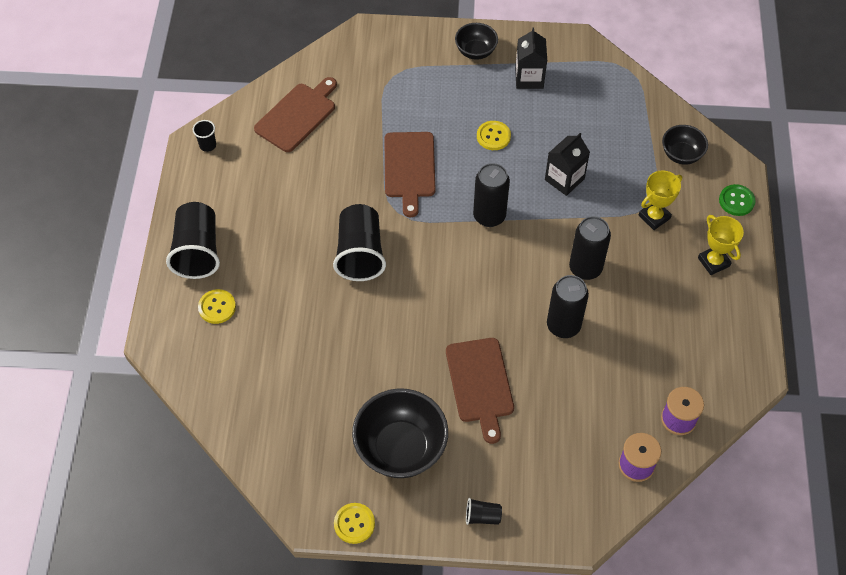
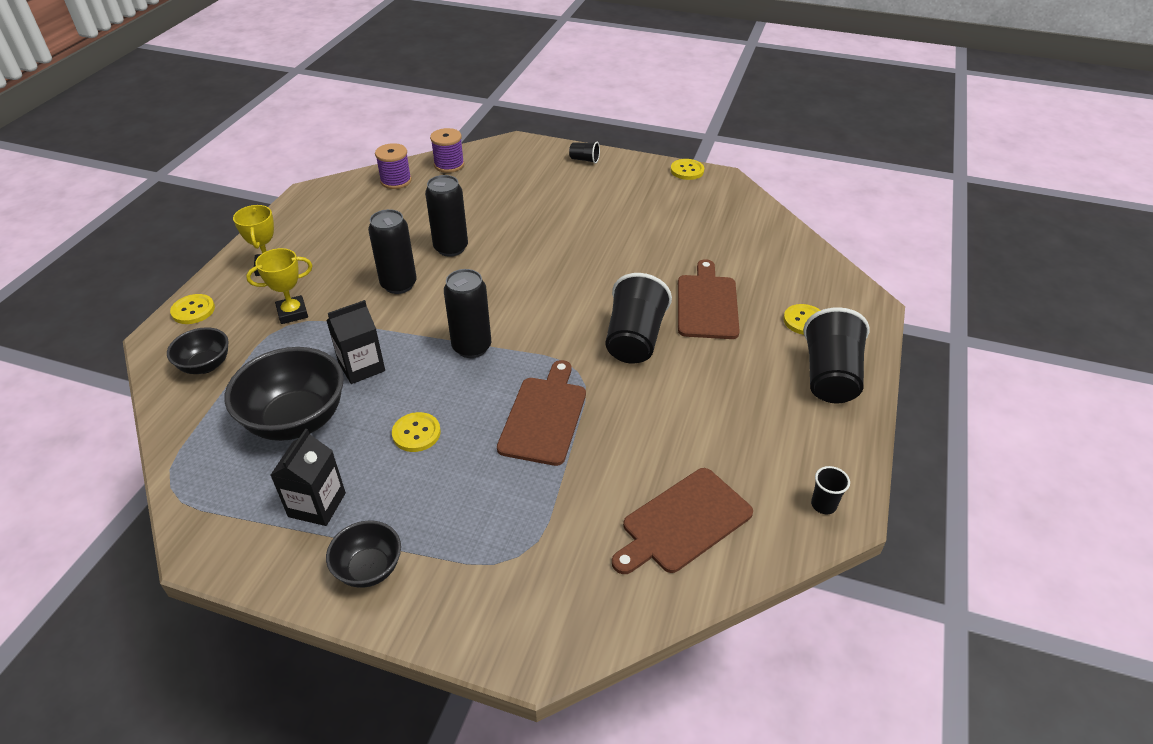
camera: 165 degrees left, 15 degrees down
(400, 448) = (637, 200): black bowl -> black bowl (296, 420)
(480, 384) = (551, 225): brown cutting board -> brown cutting board (707, 304)
(736, 201) = (193, 310): green button -> yellow button

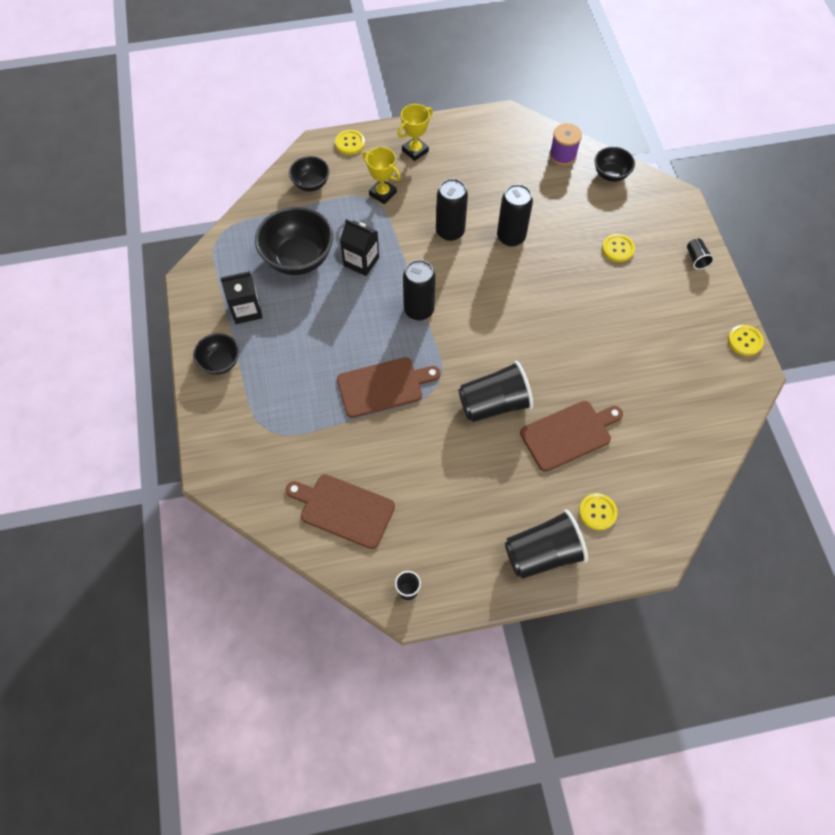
camera: 60 degrees right, 20 degrees up
(416, 433) = (326, 325): yellow button -> yellow button (618, 249)
(449, 165) = (610, 174): purple spool -> black bowl

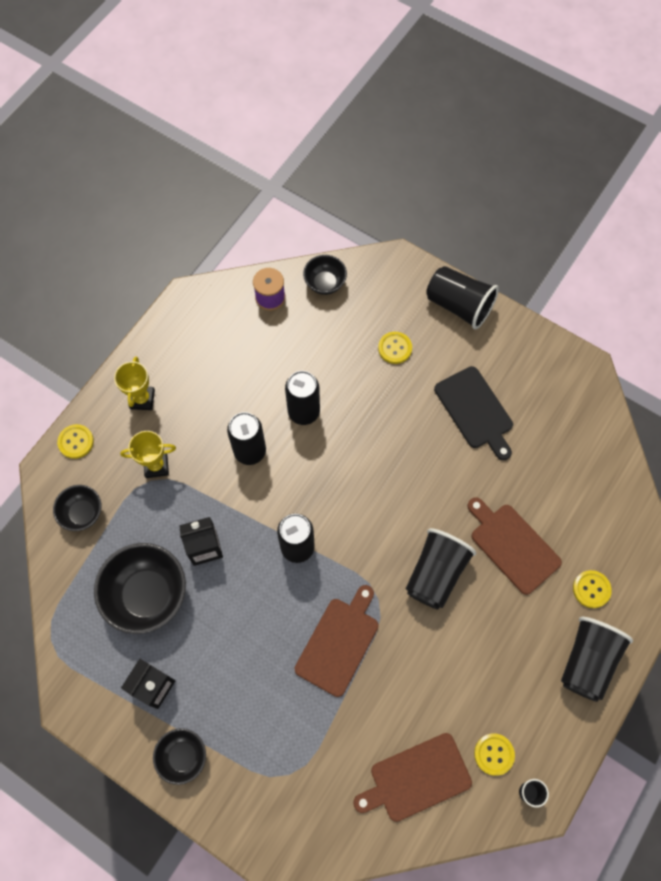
camera: 45 degrees left, 5 degrees up
(568, 434) = (512, 545): brown cutting board -> brown cutting board turned 60 degrees counterclockwise
(635, 331) = (475, 410): none -> black cutting board
(696, 259) = (459, 306): black cup -> black cup, size x2.20
(744, 341) = (556, 347): yellow button -> yellow button (494, 754)

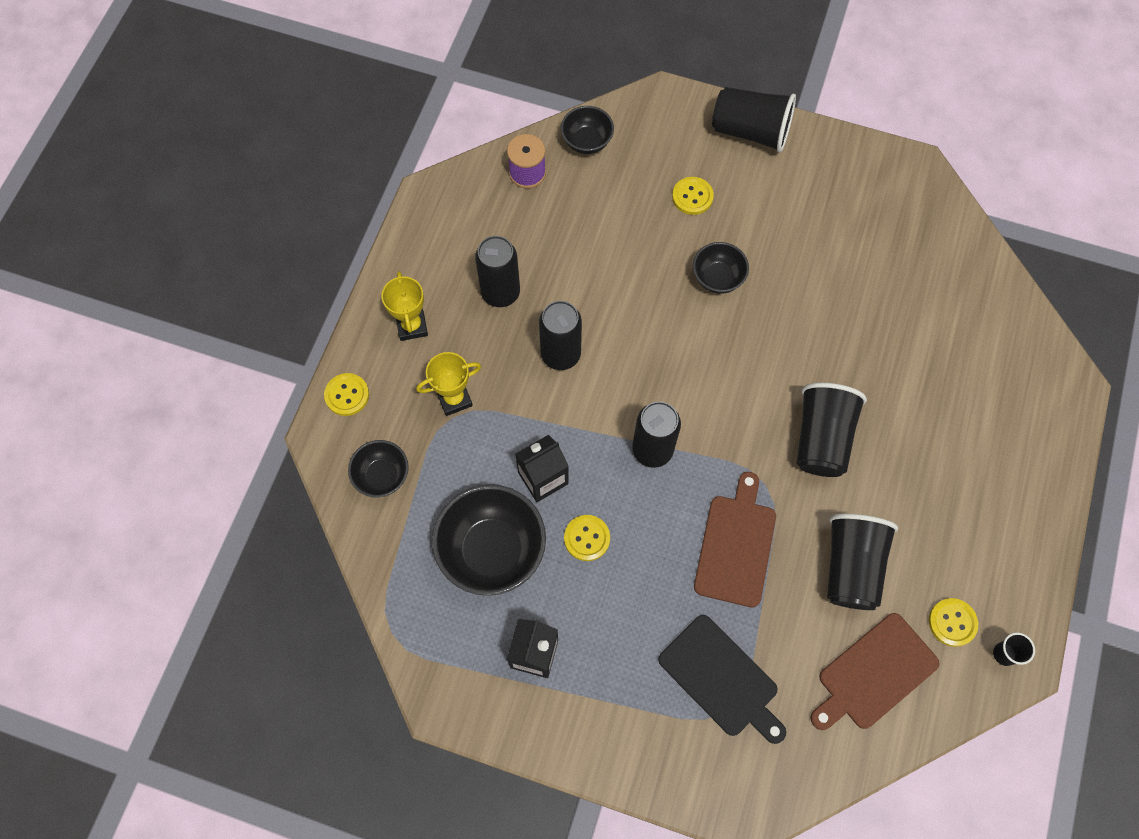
camera: 15 degrees left, 0 degrees up
(183, 756) = (595, 724): black bowl -> black bowl (717, 278)
(304, 412) = (609, 294): black can -> black can (500, 292)
(475, 410) = (807, 245): black cutting board -> black cutting board (721, 679)
(512, 545) = (898, 385): brown cutting board -> none
(587, 661) = (1022, 491): black cup -> black cup (851, 567)
(591, 589) = (1001, 411): yellow button -> yellow button (587, 538)

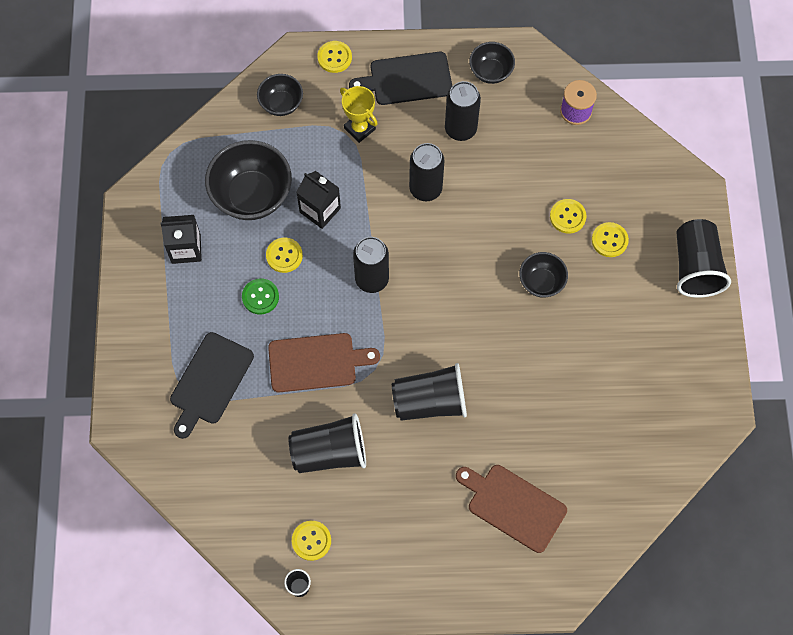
camera: 70 degrees right, 0 degrees up
(412, 326) = (407, 79): yellow trophy -> black cutting board
(587, 142) = (625, 144): black bowl -> black bowl (490, 72)
(631, 583) = (260, 297): none -> green button
(650, 226) = (567, 217): none -> yellow button
(874, 673) = (250, 491): brown cutting board -> brown cutting board (513, 506)

